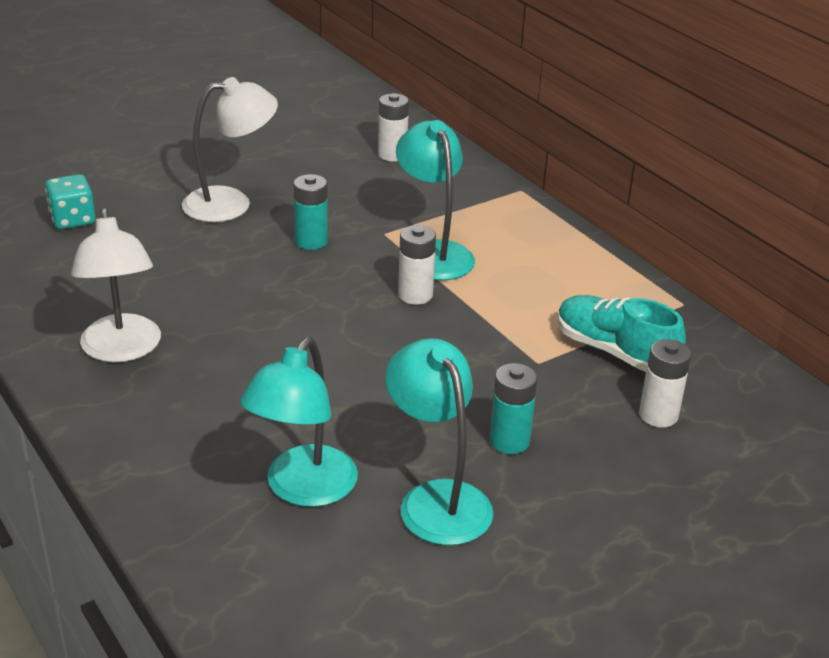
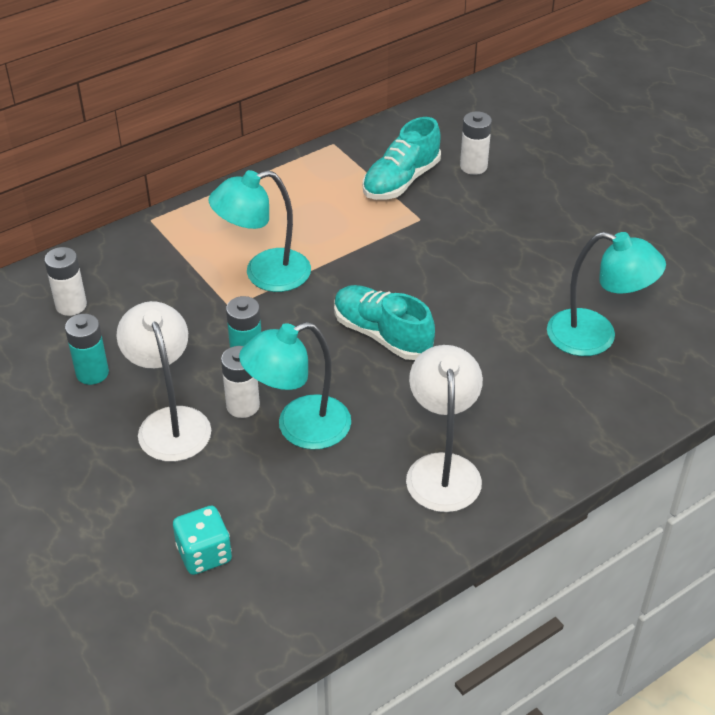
camera: 90 degrees left, 10 degrees up
(122, 350) = (442, 469): white lamp -> white lamp turned 75 degrees counterclockwise
(330, 323) = (382, 335): none -> turquoise shoe
(415, 295) = (334, 284): white battery -> white battery (243, 406)
(437, 499) = (587, 270): turquoise lamp -> turquoise lamp (299, 428)
(509, 441) = (517, 235): turquoise battery -> turquoise battery (92, 373)

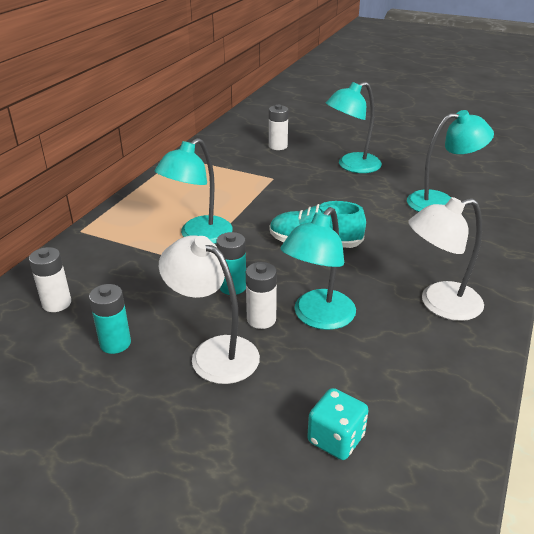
camera: 30 degrees left, 10 degrees down
(401, 181) = (241, 163): turquoise shoe -> none
(442, 469) = (439, 304): white lamp -> white lamp turned 75 degrees counterclockwise
(539, 235) = (352, 166): none -> turquoise lamp

